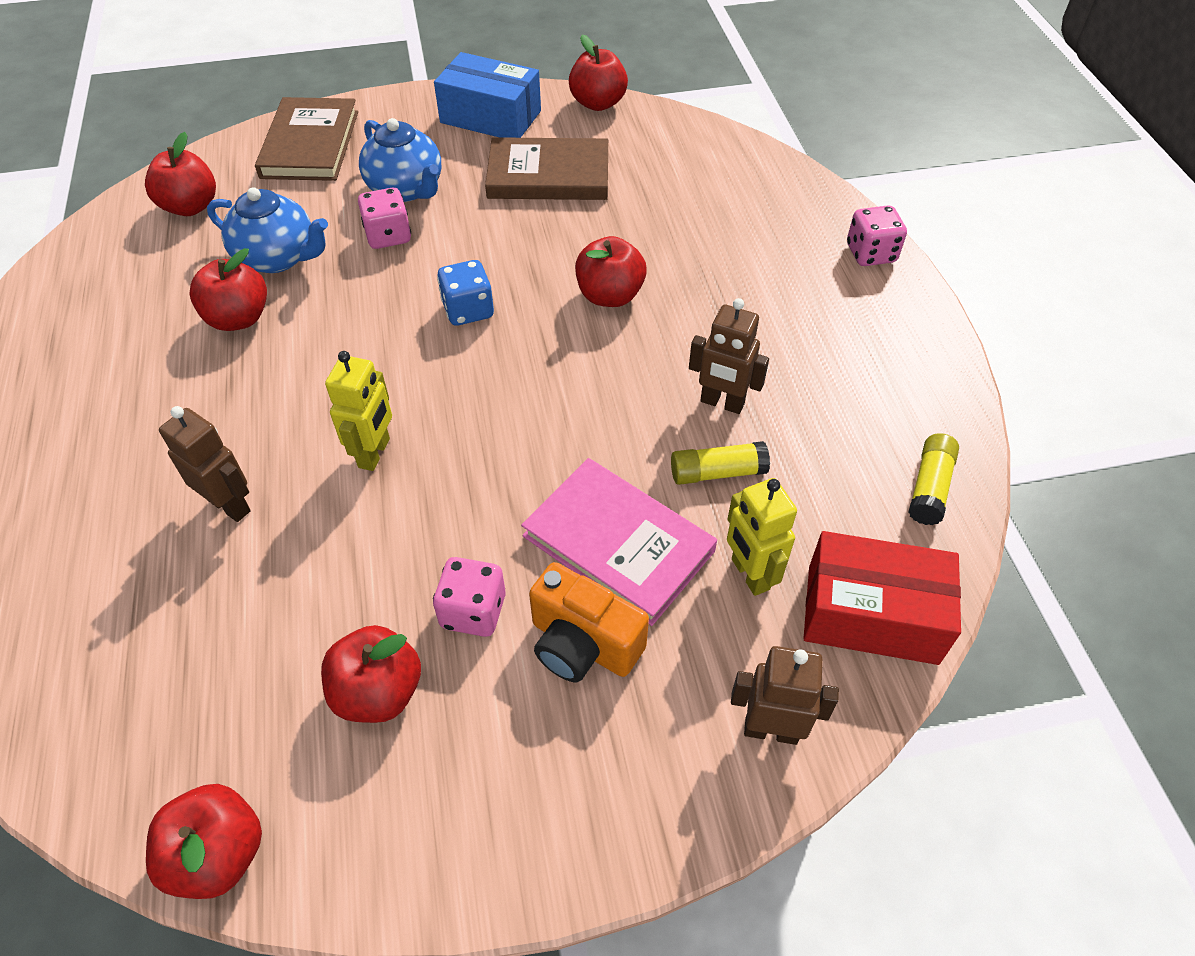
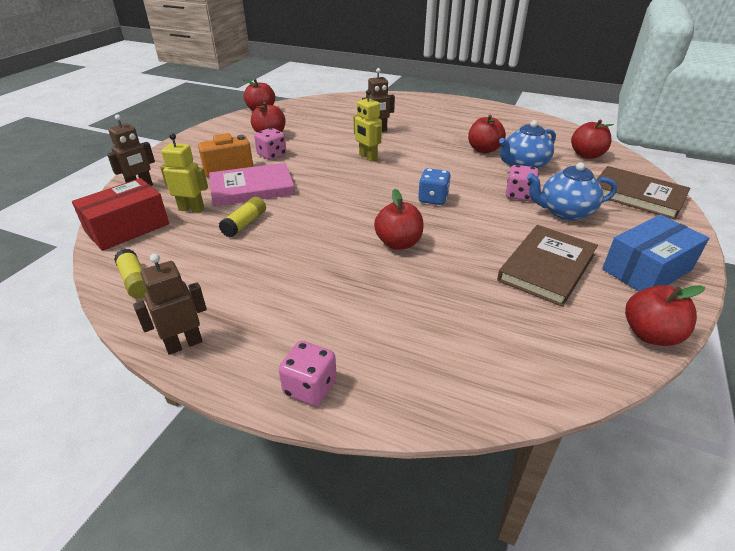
camera: 125 degrees right, 15 degrees down
(722, 403) = (278, 244): brown robot -> brown robot (184, 344)

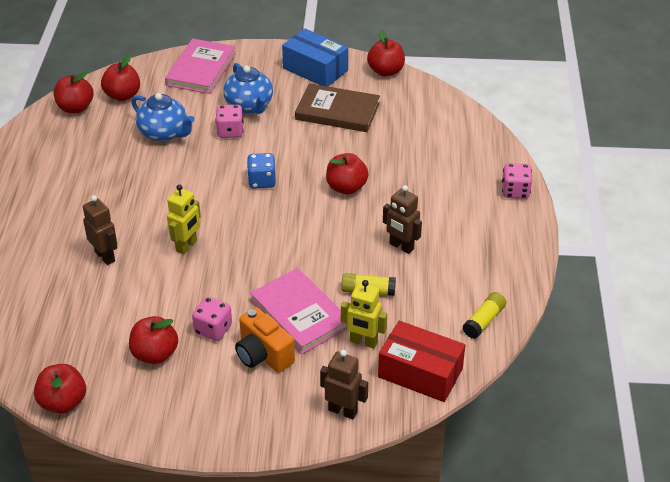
camera: 110 degrees left, 5 degrees up
(184, 344) = (522, 259): brown robot -> brown robot (401, 246)
(191, 209) = (363, 342): yellow robot -> yellow robot turned 60 degrees counterclockwise
(484, 150) = (134, 163): red apple -> red apple (75, 108)
(637, 195) = (201, 69): brown book -> pink book

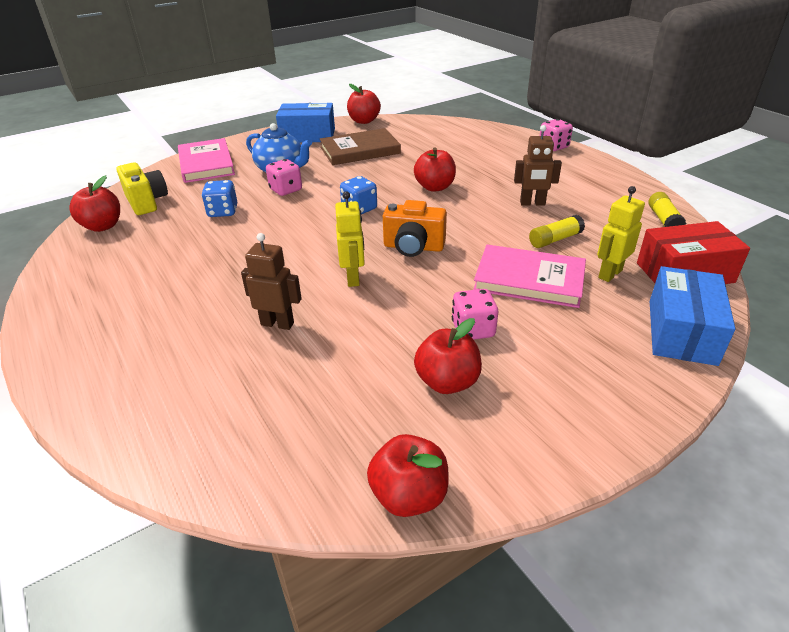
camera: 35 degrees left, 5 degrees down
(123, 95) = (146, 202): red apple -> yellow camera
(164, 133) = (223, 211): blue teapot -> blue dice
(263, 355) = (548, 326): orange camera -> orange camera (413, 247)
(343, 411) = (681, 332): brown robot -> blue box
(363, 342) = (609, 274): yellow robot -> yellow robot turned 150 degrees clockwise

